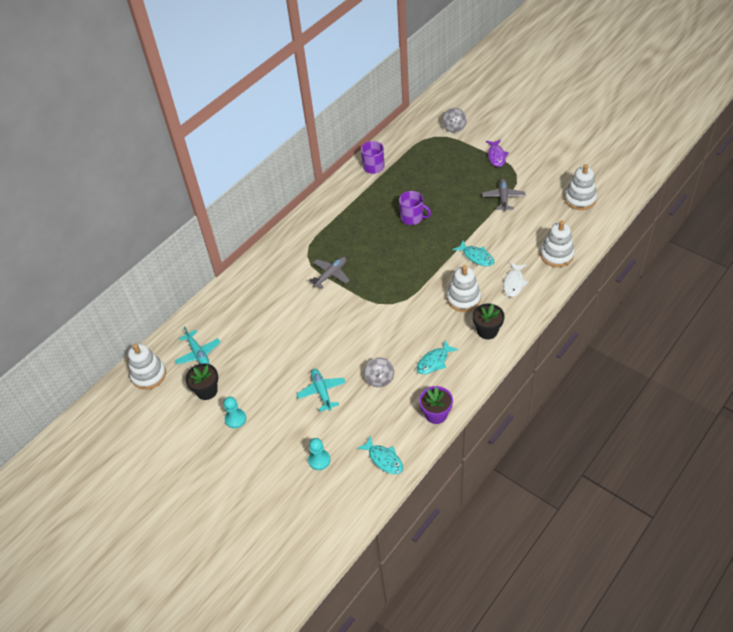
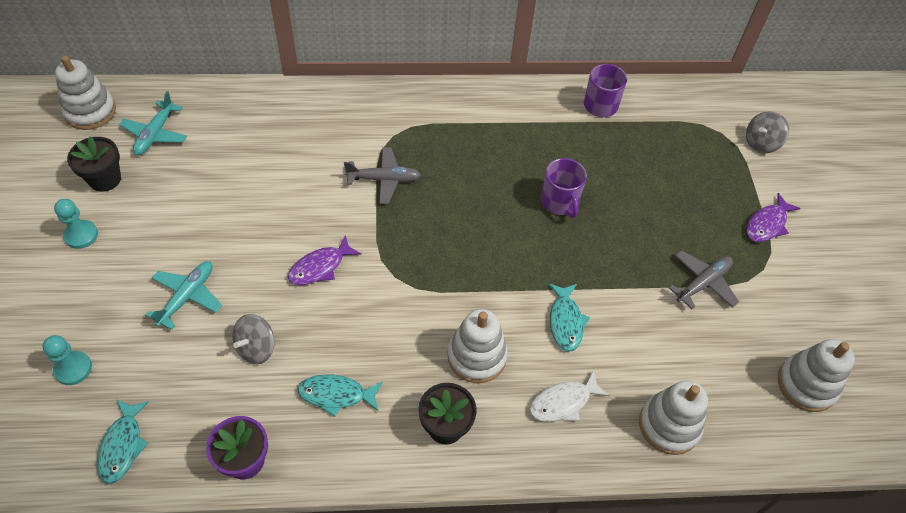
camera: 40 degrees right, 5 degrees up
(357, 329) = (320, 267): none -> purple fish

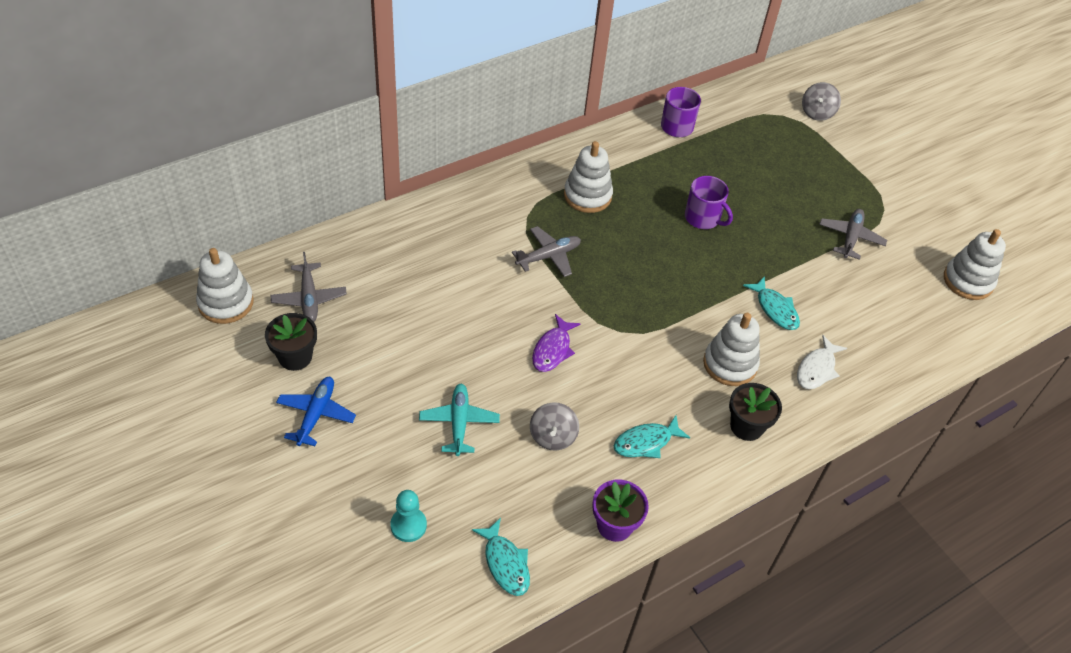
camera: 30 degrees left, 5 degrees down
(81, 235) = (316, 414): turquoise pawn -> blue plane
(155, 134) = (309, 298): turquoise plane -> grey plane
(669, 425) = (899, 351): white stacking toy -> white stacking toy (587, 196)
(767, 224) = (864, 174): purple fish -> none

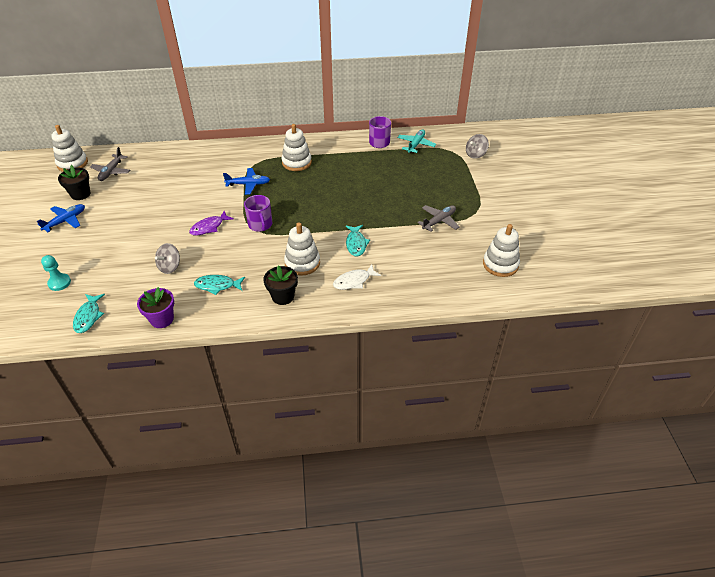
camera: 30 degrees right, 5 degrees down
(459, 422) = (129, 245): turquoise plane -> turquoise plane (416, 144)
(549, 256) = (248, 184): grey plane -> blue plane
(703, 218) = (354, 188): purple mug -> purple mug (260, 225)

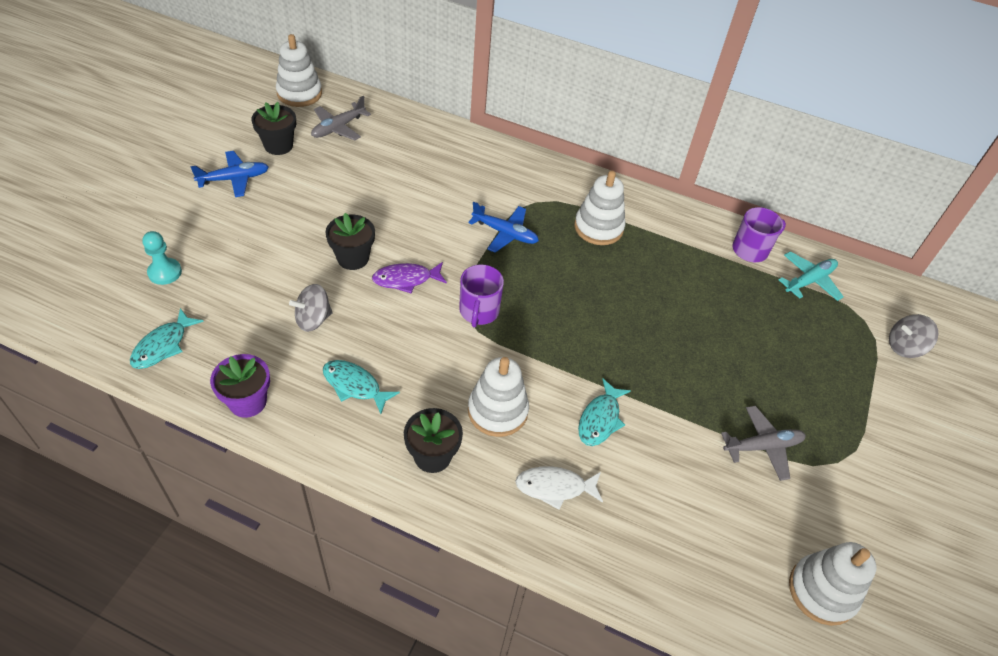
camera: 25 degrees right, 5 degrees up
(170, 230) = (353, 258): none -> black flower pot

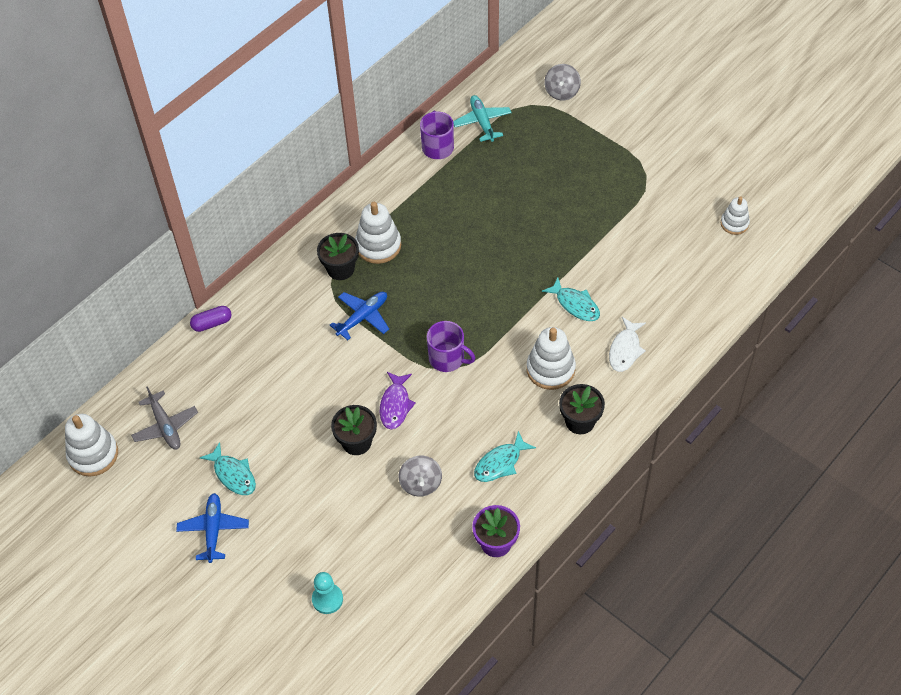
camera: 65 degrees left, 5 degrees up
(163, 346) = (417, 604): turquoise fish -> turquoise fish (233, 474)
(278, 145) = (175, 484): black flower pot -> black flower pot (340, 269)
(457, 133) = (212, 323): none -> purple capsule
(763, 446) = (623, 213): grey plane -> none
(822, 591) = (734, 223): white stacking toy -> white stacking toy, size x0.62

